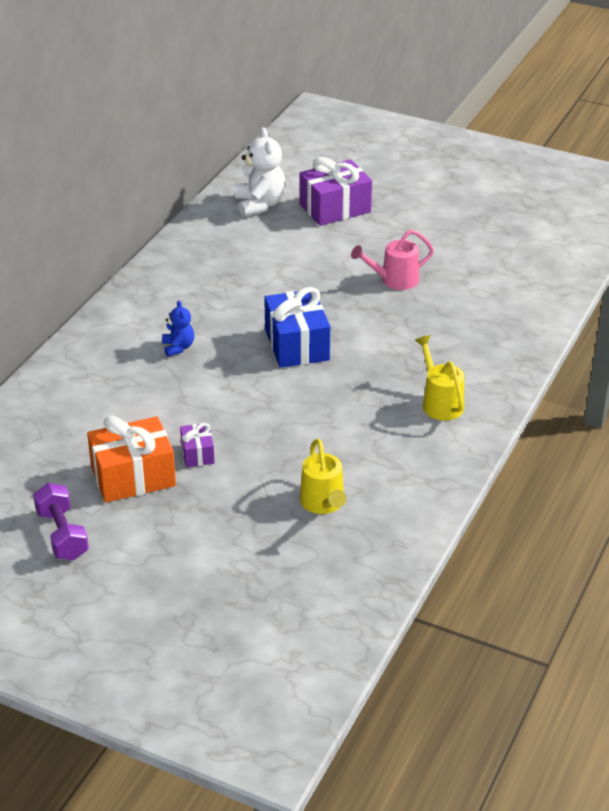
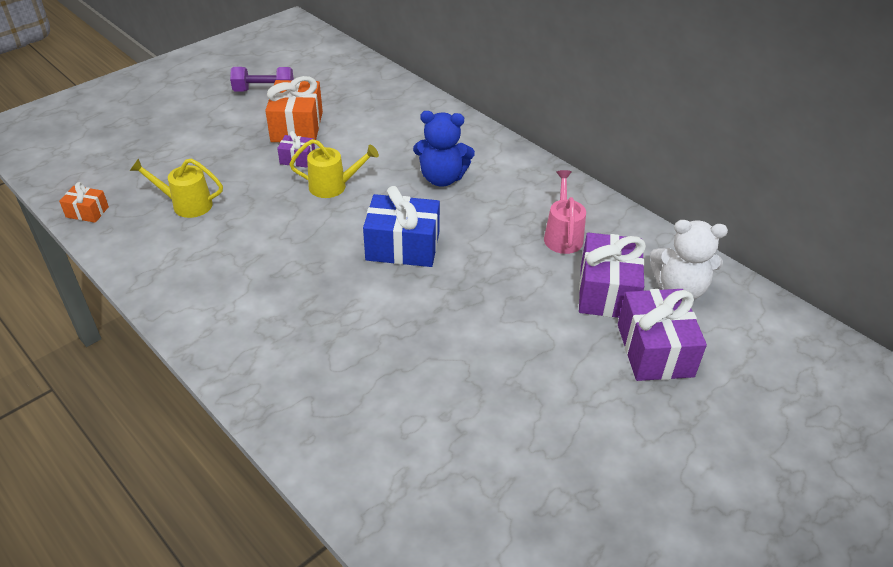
camera: 110 degrees right, 5 degrees up
(178, 347) = (442, 178): blue teddy bear -> blue teddy bear, size x1.78
(285, 235) = (607, 291): none -> purple gift
(382, 574) = (87, 212): none -> orange gift
(394, 280) = (476, 352): pink watering can -> pink watering can (562, 235)
(439, 402) = (249, 314): yellow watering can -> yellow watering can (334, 186)

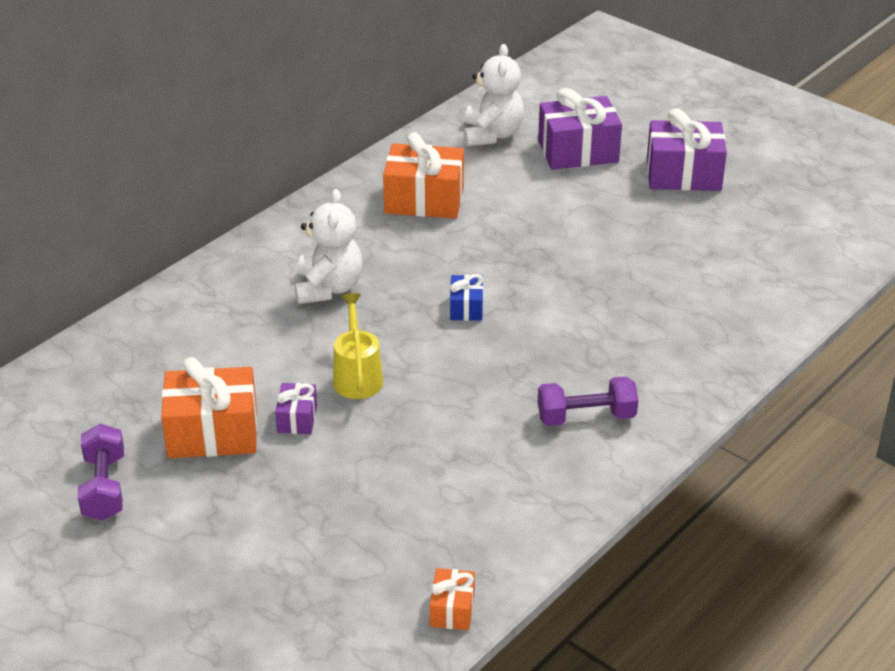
camera: 95 degrees left, 5 degrees down
(186, 205) = (418, 508): yellow watering can -> none
(243, 299) = (586, 417): none -> purple dumbbell
(403, 246) = (466, 308): blue gift -> blue gift, size x0.51
(442, 178) = (328, 288): blue teddy bear -> white teddy bear
(562, 235) = (424, 200): pink watering can -> orange gift
(607, 291) = (506, 174): purple gift -> purple gift (683, 174)

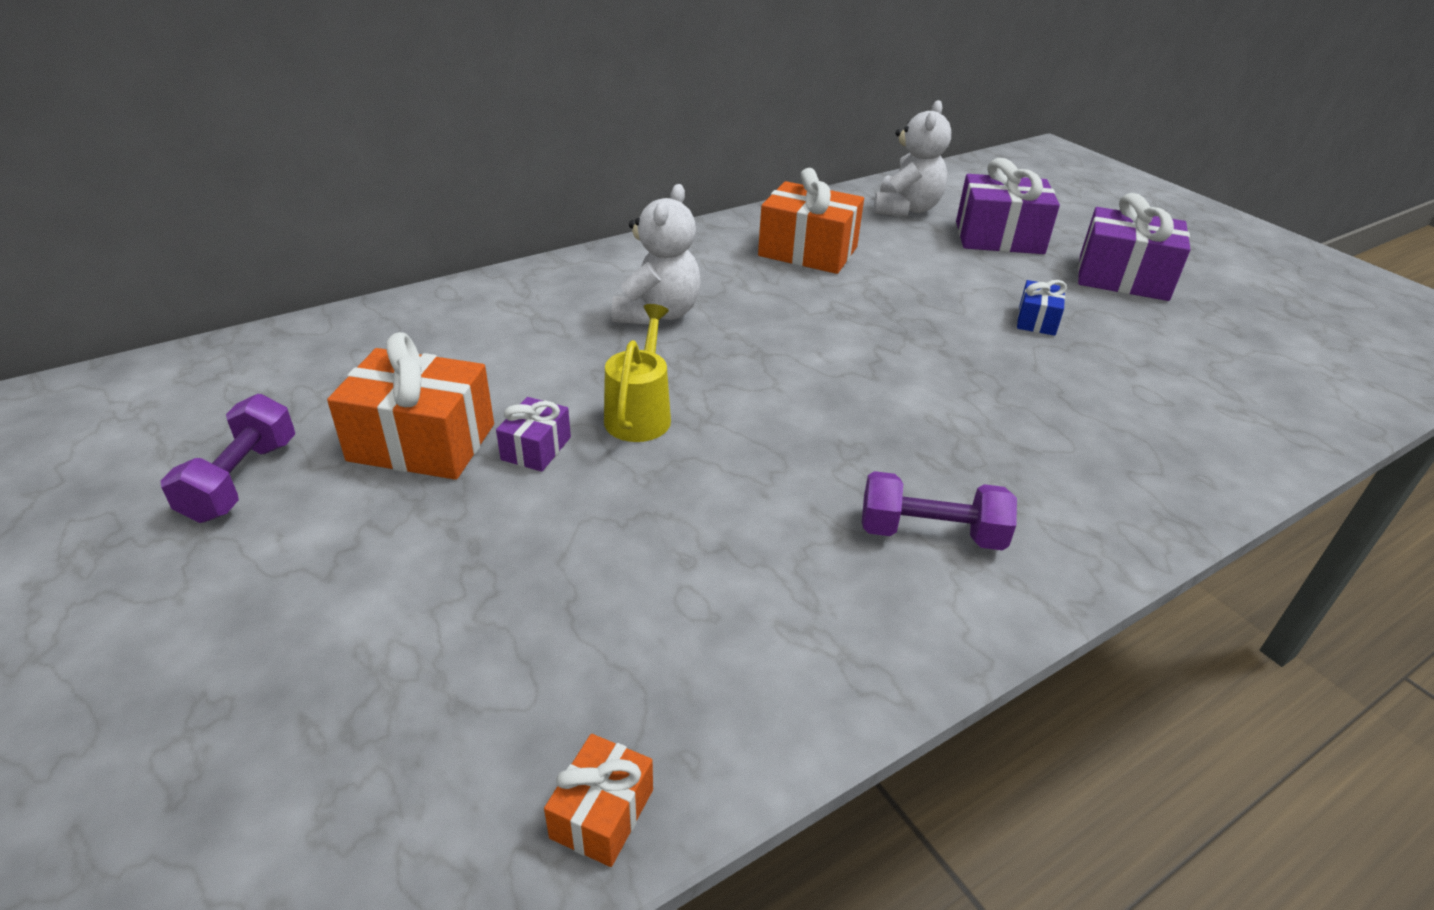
camera: 15 degrees right, 0 degrees up
(466, 308) = (812, 364): blue gift -> blue gift (1036, 320)

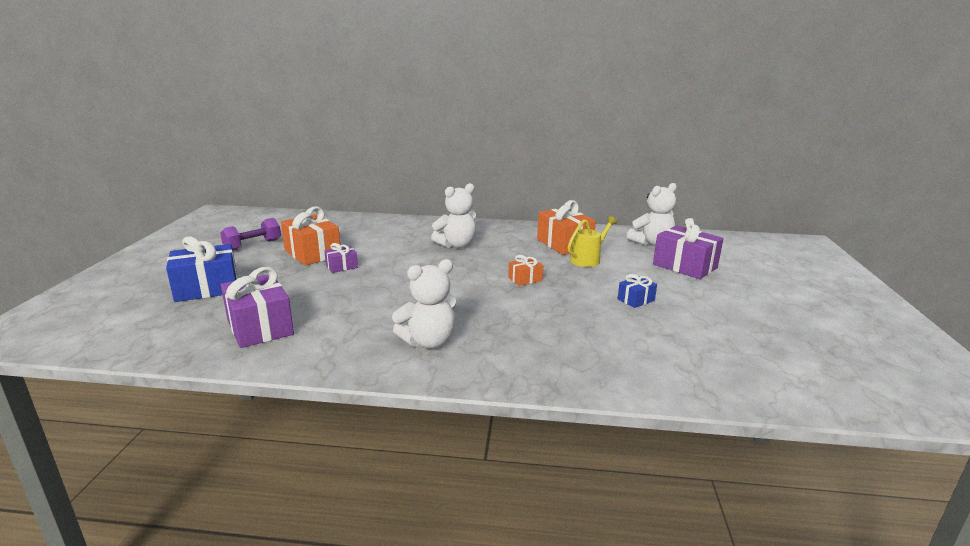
camera: 40 degrees right, 15 degrees down
(331, 646) = (207, 288): none -> blue gift
(602, 813) = (196, 352): orange gift -> orange gift (525, 279)
(640, 413) = (392, 270): yellow watering can -> yellow watering can (588, 259)
(931, 534) = (428, 342): purple dumbbell -> white teddy bear
(1122, 278) = (731, 301): purple gift -> purple gift (260, 327)

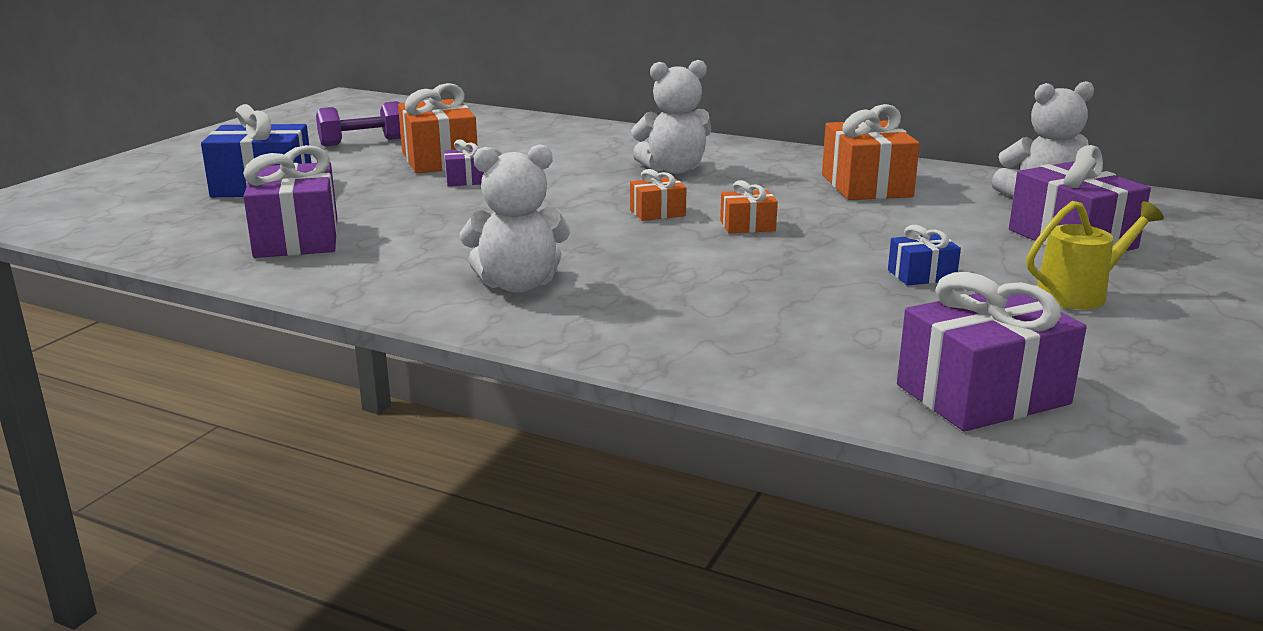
camera: 20 degrees right, 0 degrees up
(470, 276) = (657, 213): none -> orange gift
(588, 259) = (889, 211): yellow watering can -> yellow watering can (1080, 293)
(724, 374) = (982, 394): none -> purple gift

